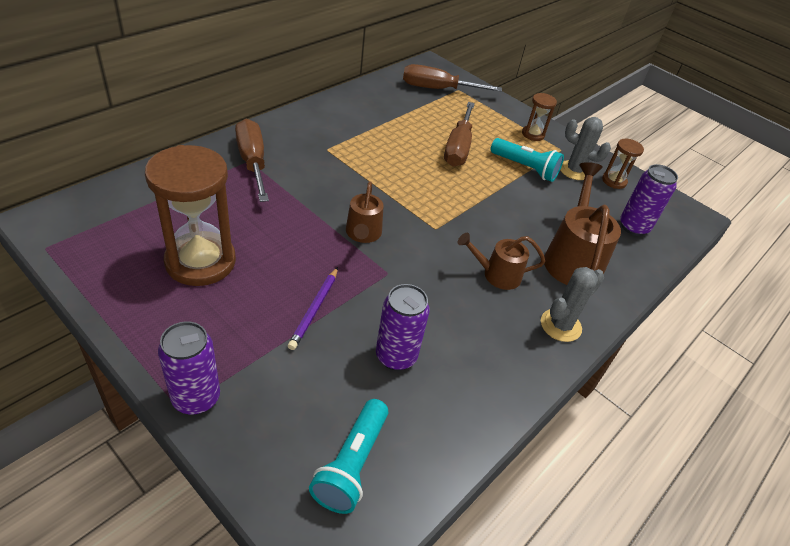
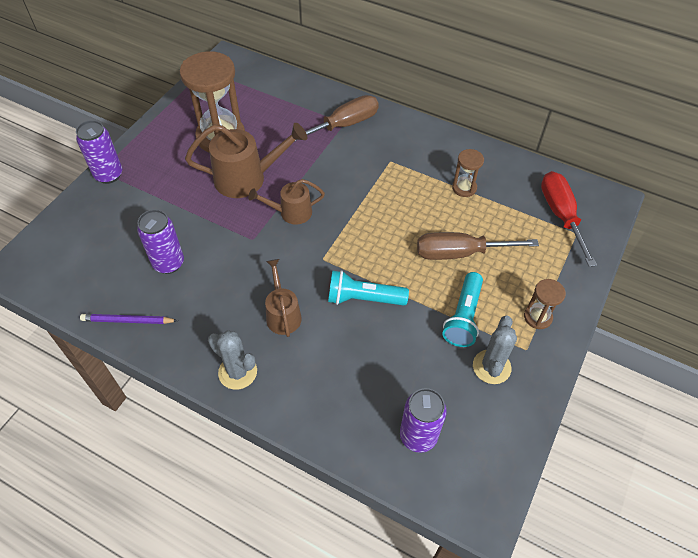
camera: 80 degrees right, 10 degrees up
(314, 310) = (198, 207): purple pencil -> purple pencil (127, 321)
(351, 465) = (75, 260): turquoise flashlight -> turquoise flashlight (363, 298)
(437, 89) = (561, 215): brown screwdriver -> red screwdriver
(572, 258) = (333, 375): brown watering can -> brown watering can (247, 178)
(614, 181) = (498, 412): brown hourglass -> brown hourglass (464, 188)

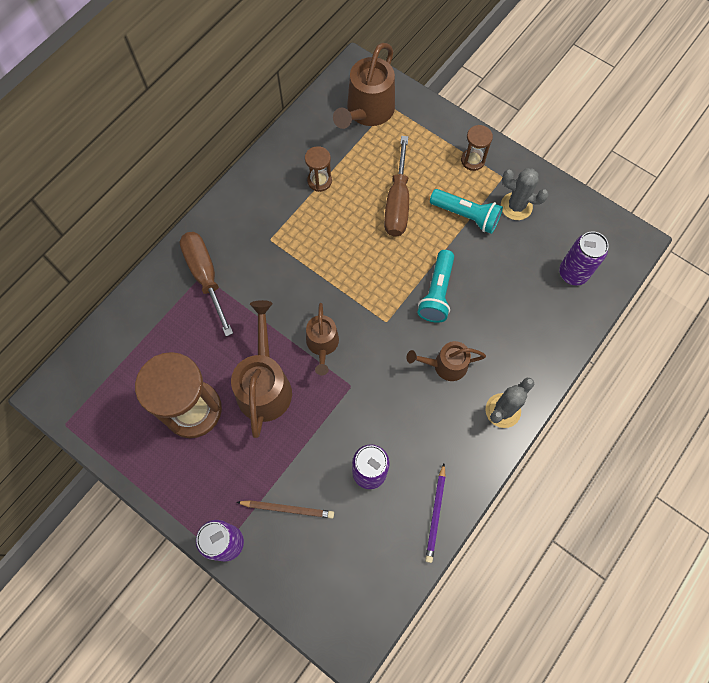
camera: 80 degrees left, 15 degrees up
(136, 209) = (287, 509): none -> brown pencil
(561, 215) = (367, 112): red screwdriver -> brown watering can

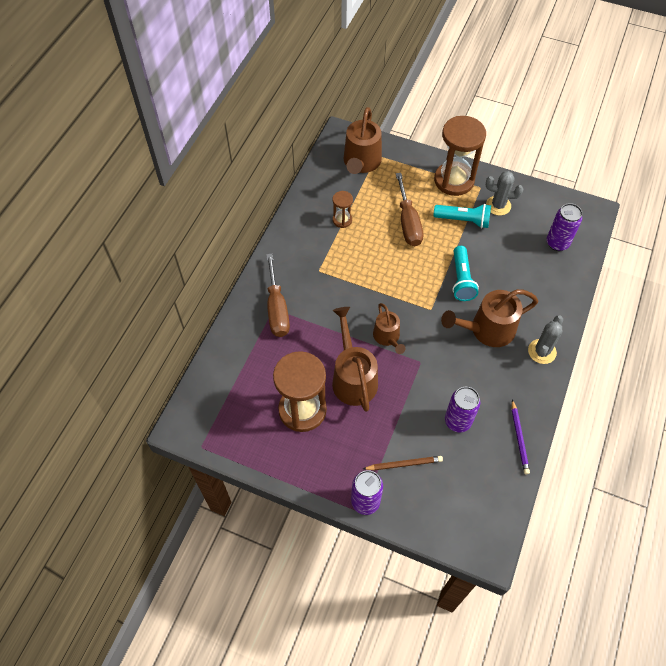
camera: 15 degrees left, 10 degrees down
(205, 276) = (277, 309): brown screwdriver -> brown screwdriver turned 150 degrees counterclockwise
(445, 365) = (487, 330): brown watering can -> brown watering can, size x1.65
(472, 160) = (454, 180): brown hourglass -> brown hourglass, size x2.10

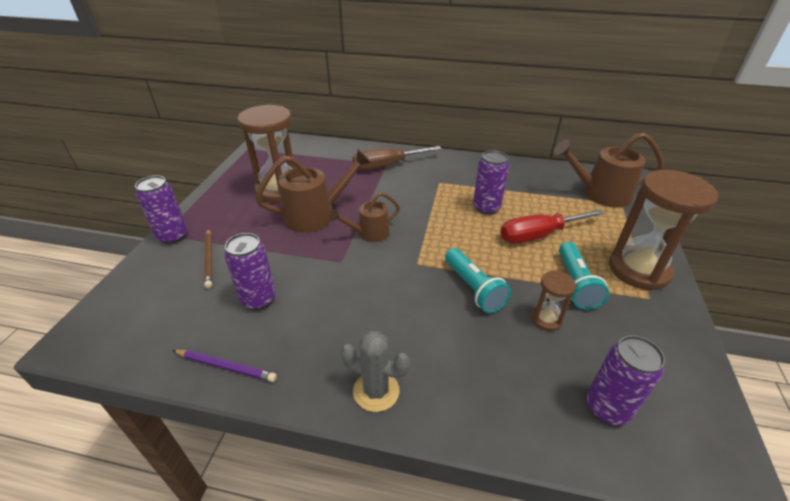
camera: 80 degrees right, 20 degrees down
(342, 220) = (511, 189): brown hourglass -> brown hourglass (546, 319)
(366, 245) = (486, 208): none -> purple can
(408, 222) = (538, 235): brown screwdriver -> red screwdriver
(461, 280) = (473, 289): turquoise flashlight -> turquoise flashlight turned 105 degrees counterclockwise
(487, 330) = (400, 320): brown watering can -> none
(498, 205) = (630, 321): grey cactus -> none
(519, 438) = (226, 367): purple pencil -> purple pencil turned 150 degrees counterclockwise

